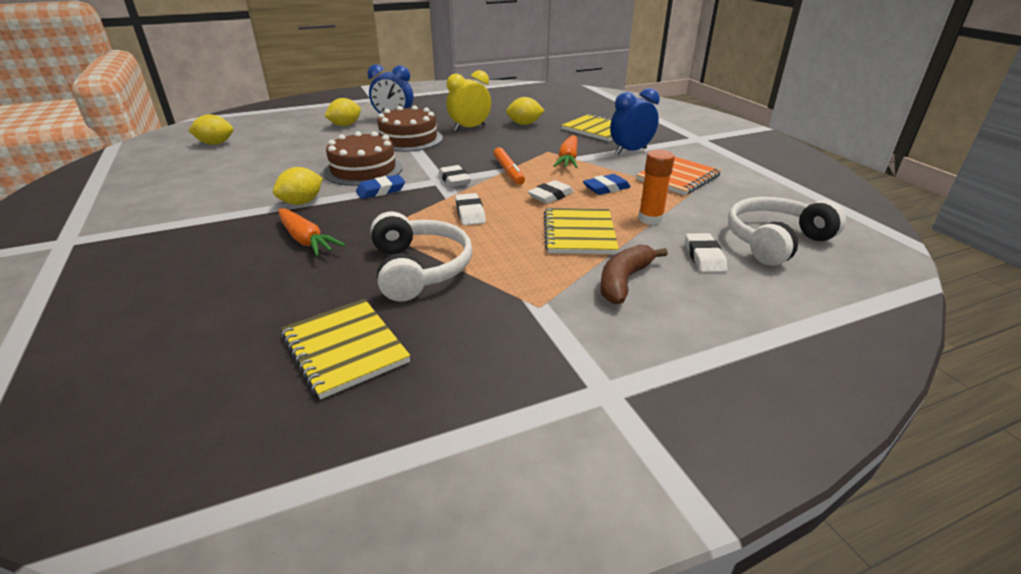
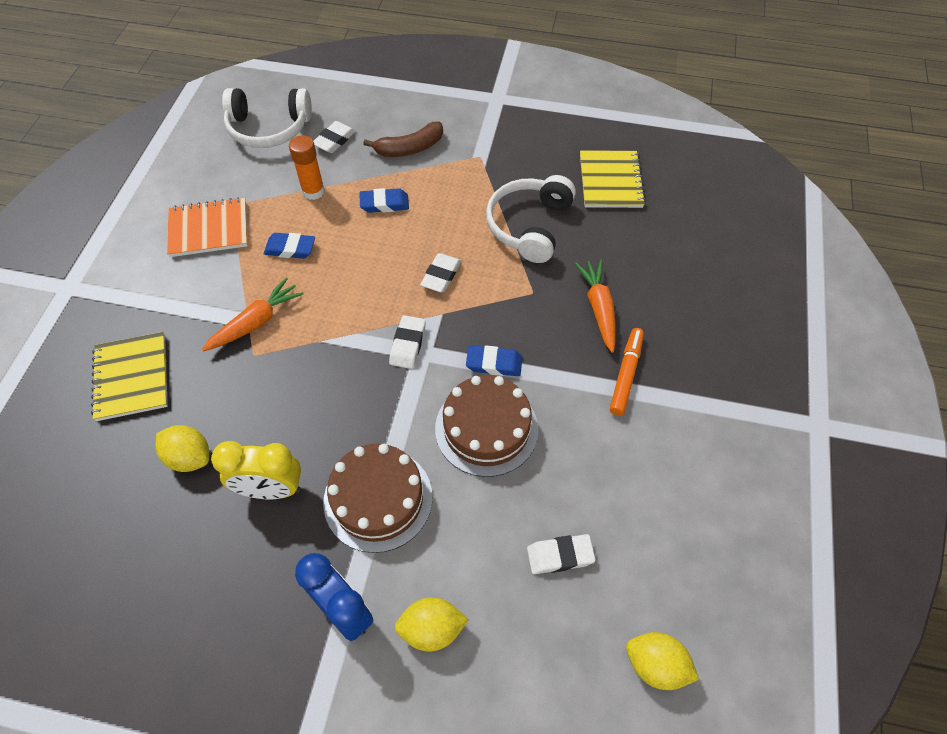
camera: 145 degrees left, 25 degrees up
(302, 202) = (582, 382): yellow lemon -> none
(508, 171) = (341, 331): orange marker -> orange marker (626, 374)
(550, 196) = (350, 263): white eraser -> white eraser (560, 556)
(579, 233) = (384, 204): yellow notebook -> blue eraser
(630, 151) = (174, 301): blue clock -> none

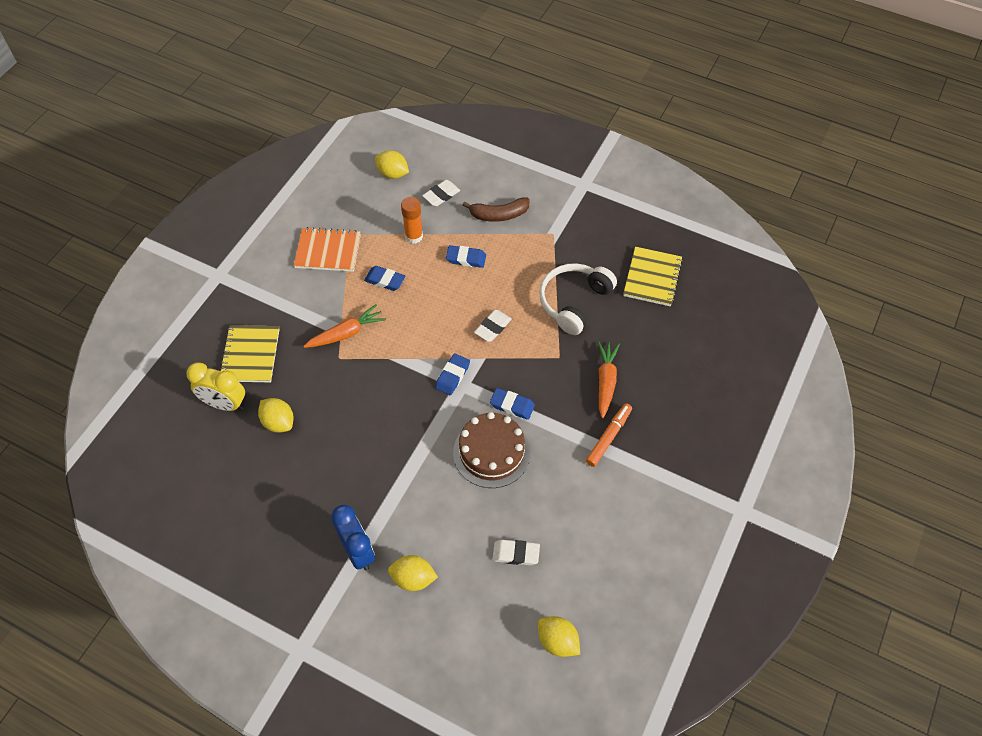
camera: 15 degrees right, 0 degrees up
(269, 128) = (392, 174): white headphones -> yellow lemon
(271, 489) = (329, 458): yellow clock -> yellow clock (224, 404)
(378, 499) = (400, 483): brown cake -> none
(408, 344) = (452, 376): white eraser -> blue eraser

